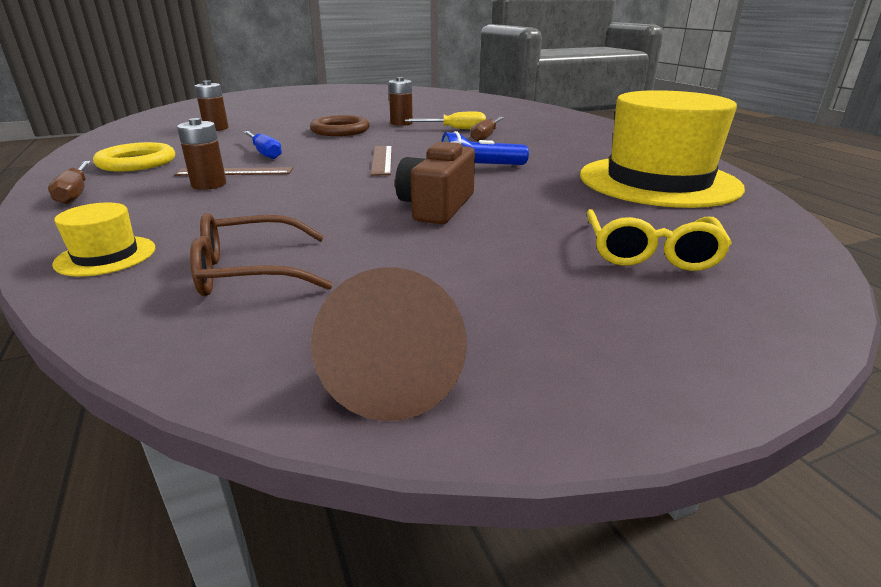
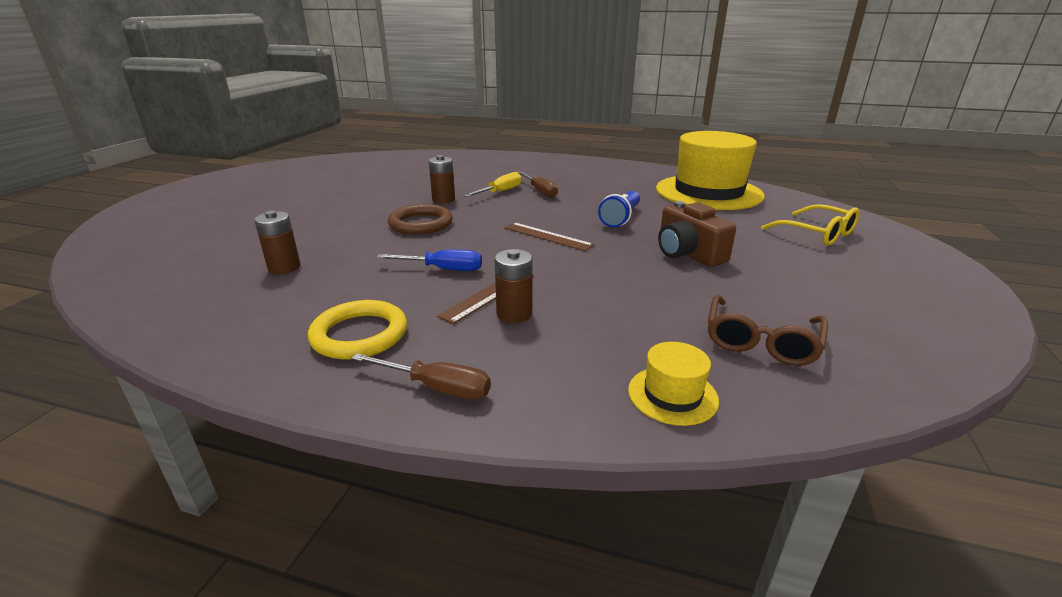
camera: 50 degrees left, 0 degrees up
(392, 379) = (939, 337): brown cone -> none

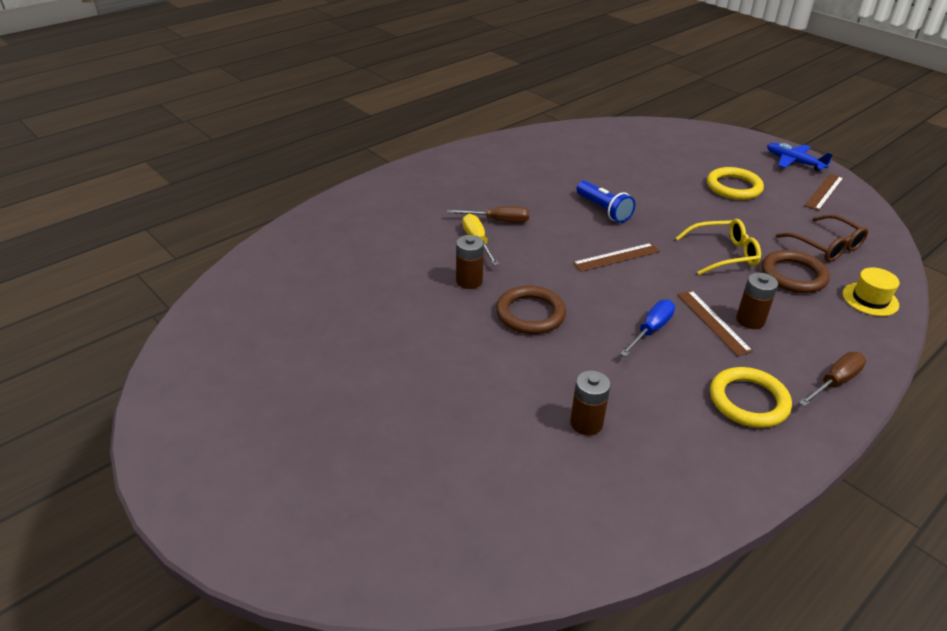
camera: 60 degrees left, 10 degrees up
(648, 327) = (793, 275): none -> brown ring
(688, 253) = (693, 213): brown camera -> none
(708, 192) = (578, 149): yellow hat -> none
(790, 264) = (733, 187): none -> yellow ring
(817, 234) = (693, 154): yellow glasses -> yellow glasses (724, 254)
(913, 321) = (824, 191): none -> brown ruler
(945, 289) = (794, 162): none -> blue plane

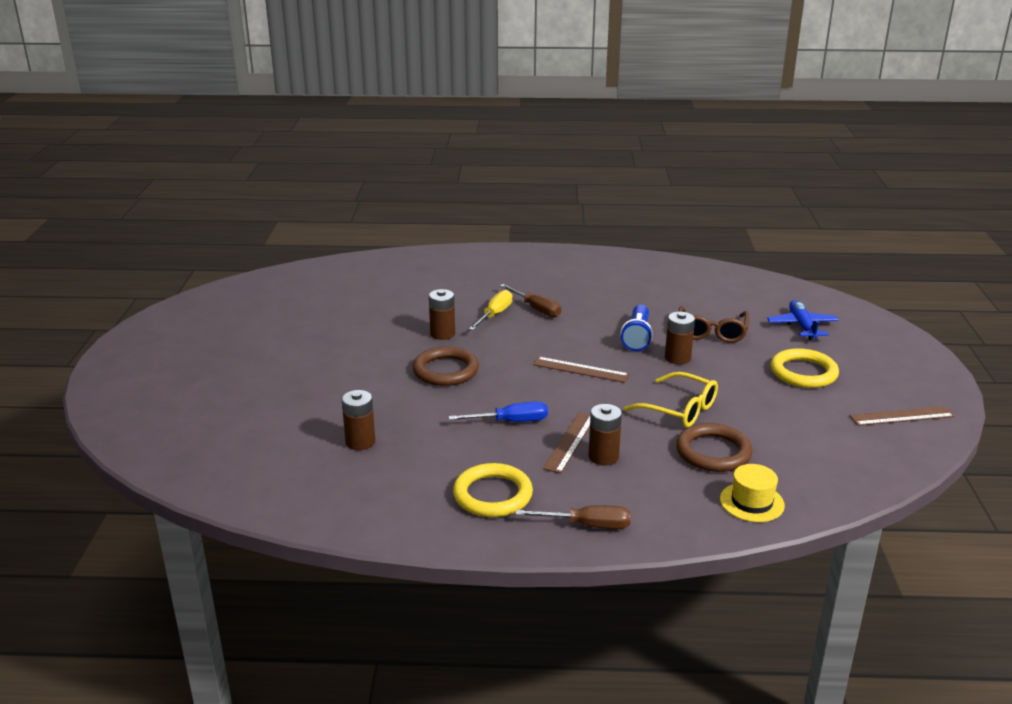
camera: 45 degrees right, 10 degrees down
(654, 214) = (677, 358): none -> brown battery
(794, 162) = (924, 382): blue plane -> blue plane (802, 326)
(826, 246) = (798, 451): brown glasses -> brown glasses (712, 332)

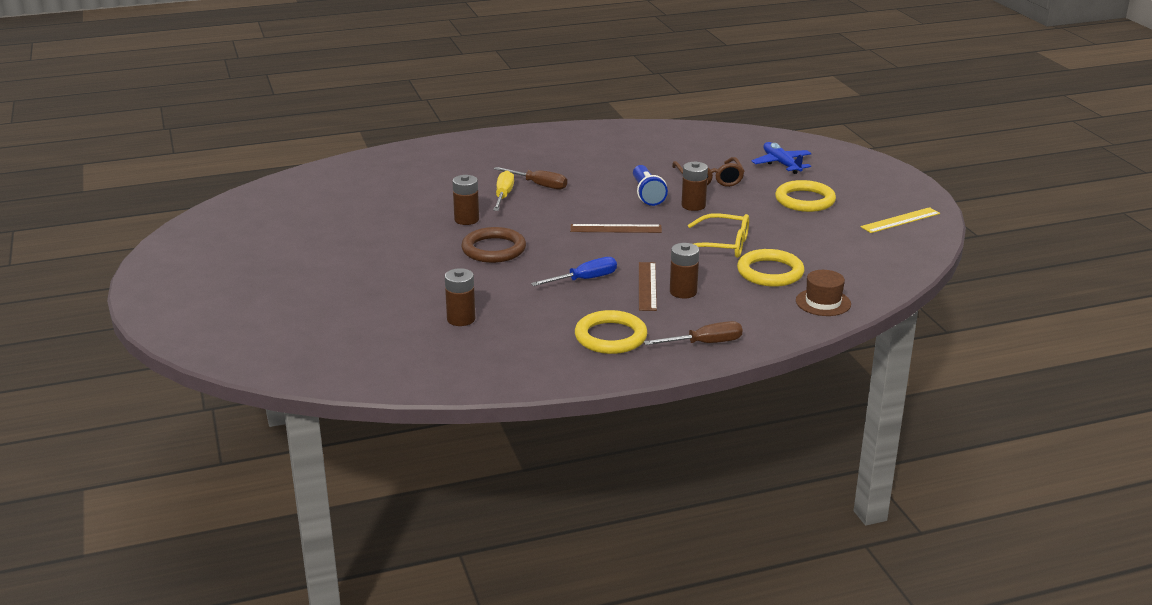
camera: 20 degrees left, 0 degrees up
(713, 452) = (770, 272): brown ring -> yellow ring
(752, 502) = (823, 302): yellow hat -> brown hat
(902, 416) = (900, 220): brown ruler -> yellow ruler

